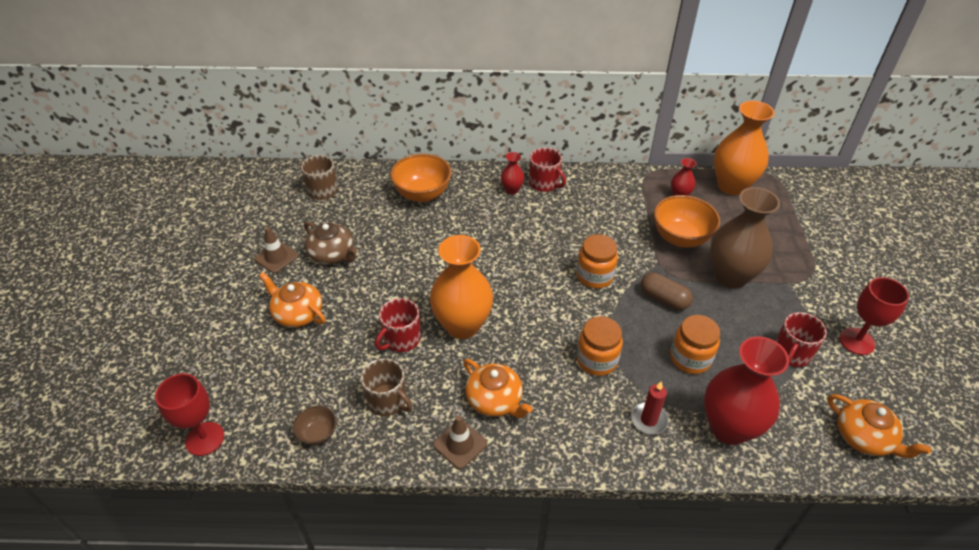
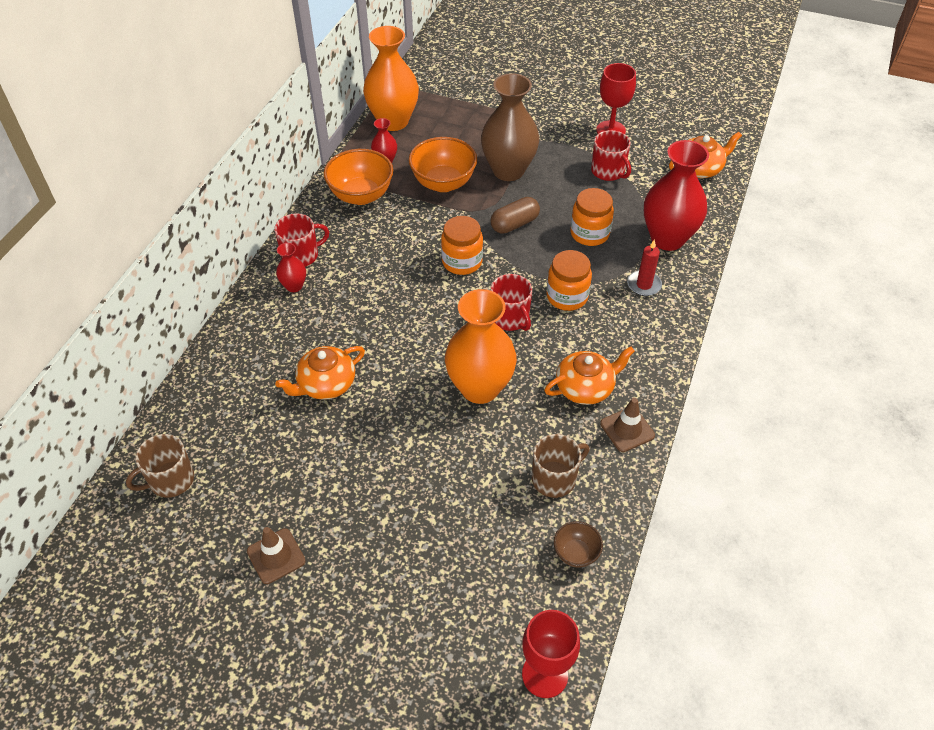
camera: 70 degrees left, 5 degrees up
(297, 313) = (390, 546): orange teapot -> orange teapot (326, 384)
(332, 254) = (305, 490): brown teapot -> none
(401, 339) = (475, 447): red mug -> red mug (510, 318)
(422, 194) = (249, 371): orange bowl -> orange bowl (361, 195)

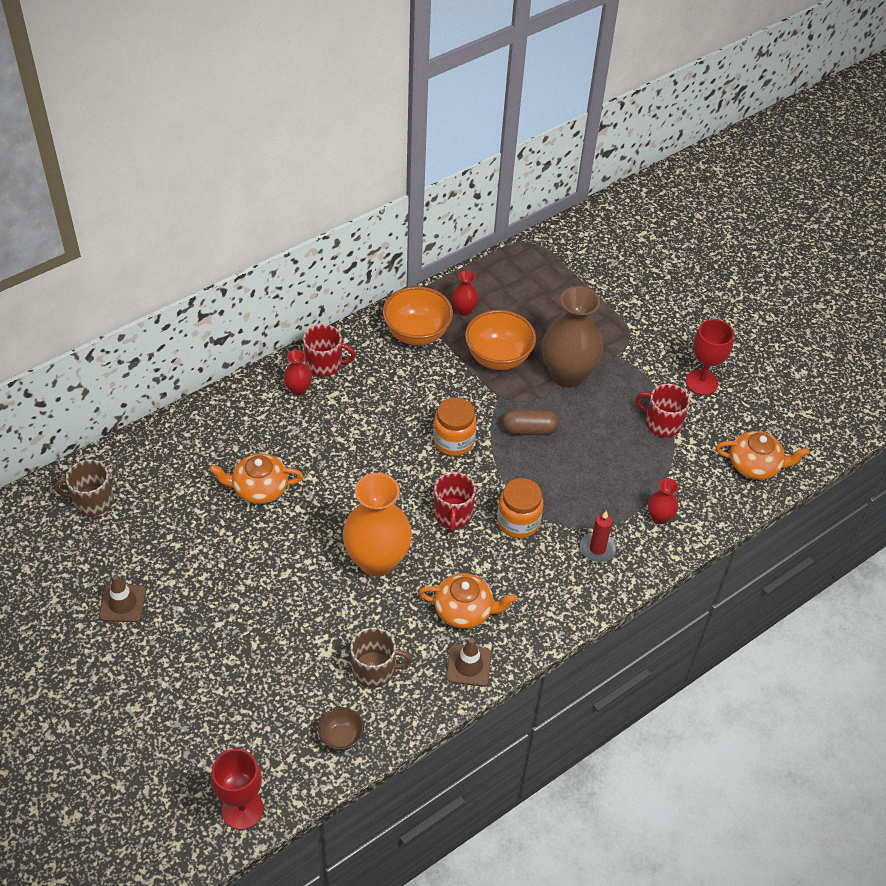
camera: 30 degrees right, 0 degrees up
(393, 121) = (502, 274): orange vase -> none
(589, 234) = (590, 474): orange jar -> none
(608, 171) = (662, 423): red mug -> red mug turned 120 degrees clockwise
(667, 238) = (659, 517): red vase -> red vase, size x0.46

